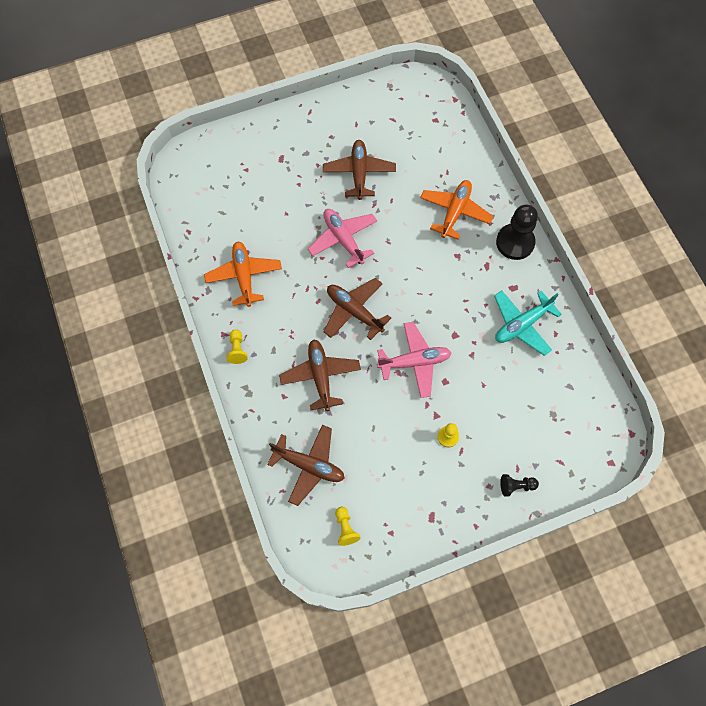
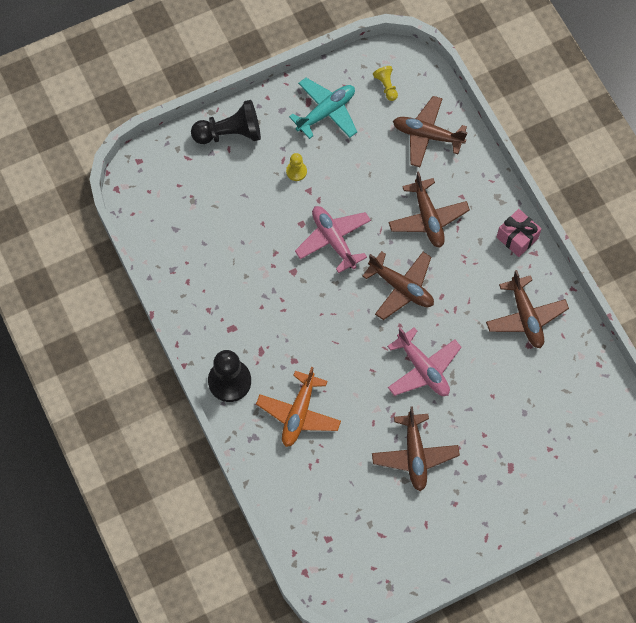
camera: 175 degrees right, 0 degrees up
(237, 350) = (517, 238): yellow pawn -> pink gift
(244, 276) = (525, 317): orange plane -> brown plane
(414, 362) = (333, 240): pink plane -> pink plane turned 75 degrees clockwise
(516, 486) = (230, 133): black pawn -> black pawn, size x1.97
(522, 325) = (223, 288): turquoise plane -> turquoise plane (326, 112)

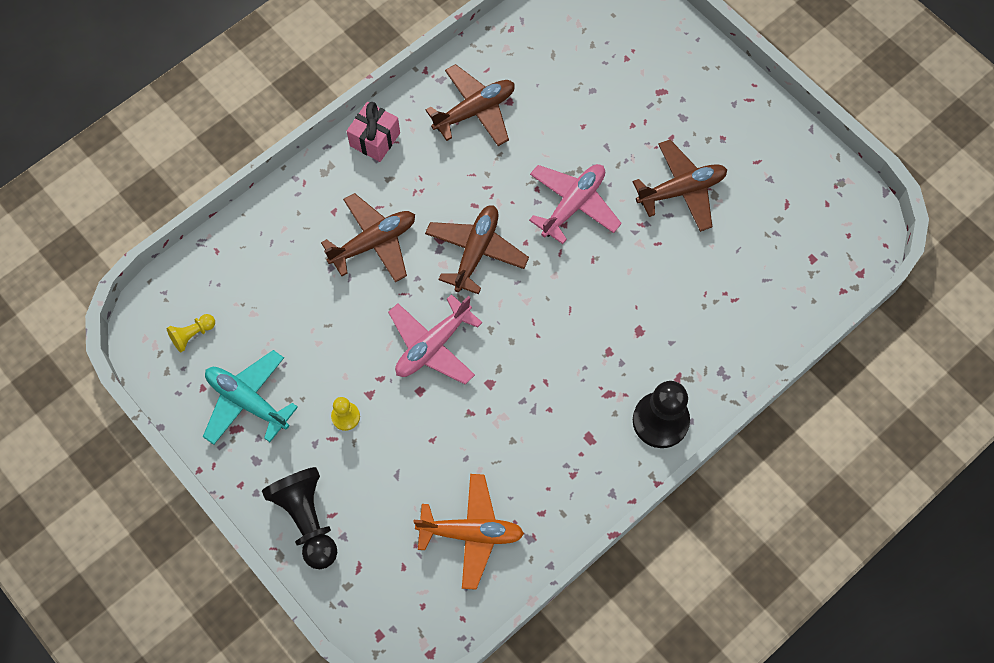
camera: 105 degrees left, 0 degrees up
(299, 413) = (674, 328): orange plane -> orange plane (471, 533)
(427, 135) = (256, 269): brown plane -> none

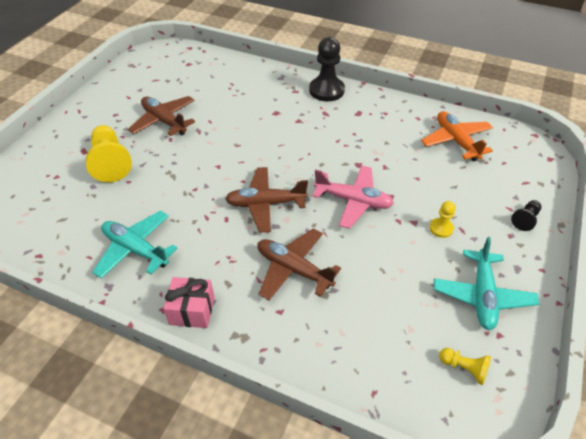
camera: 115 degrees left, 20 degrees down
(307, 520) = (525, 219): black pawn -> black pawn, size x0.51
(475, 111) = (135, 249): brown plane -> turquoise plane
(573, 205) = (199, 166): pink plane -> none
(625, 115) = (111, 162): none -> yellow pawn

